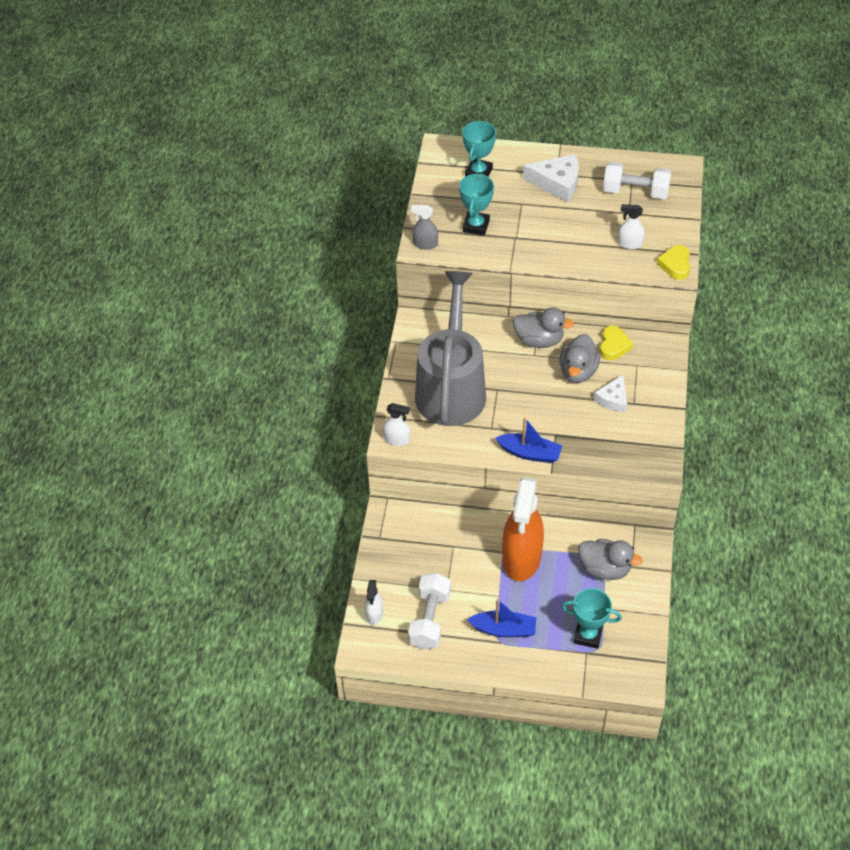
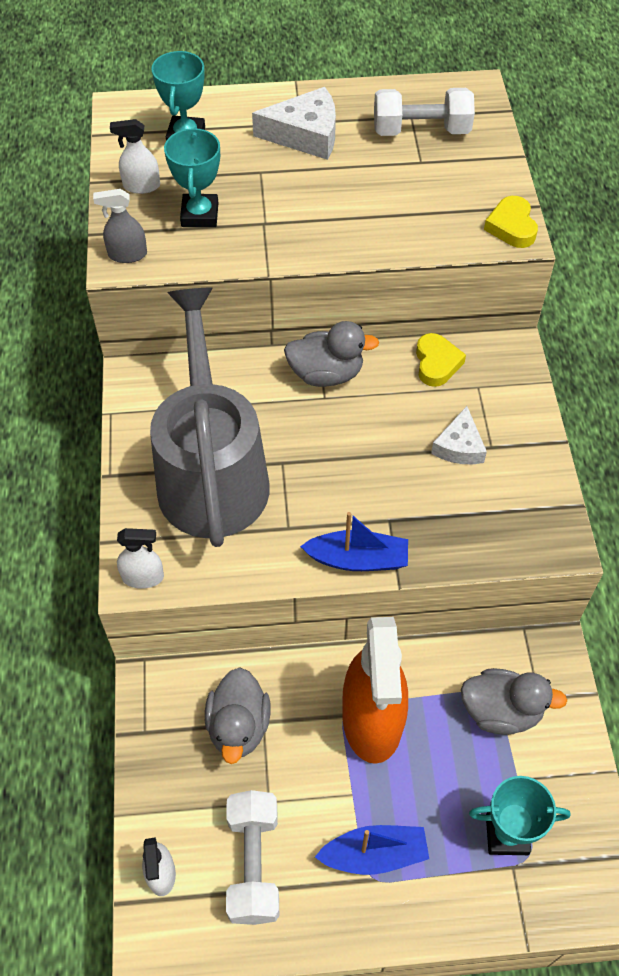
camera: 15 degrees left, 5 degrees up
(578, 371) = (396, 412): grey duck -> grey duck (238, 726)
(629, 244) = (436, 206): white spray bottle -> white spray bottle (141, 186)

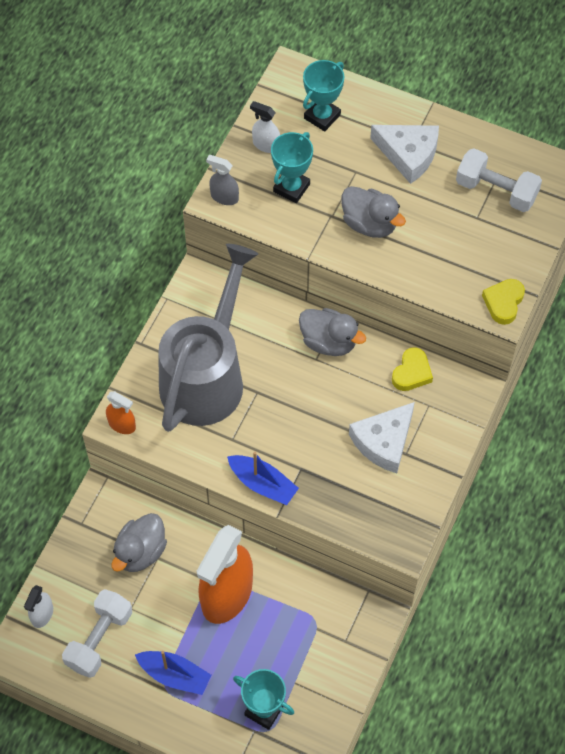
camera: 30 degrees right, 5 degrees up
(143, 577) = (122, 424): white spray bottle -> orange spray bottle
(459, 446) = (384, 442): white cheese -> white cheese, size x1.54
(501, 711) = (314, 635): grey duck -> grey duck (369, 224)

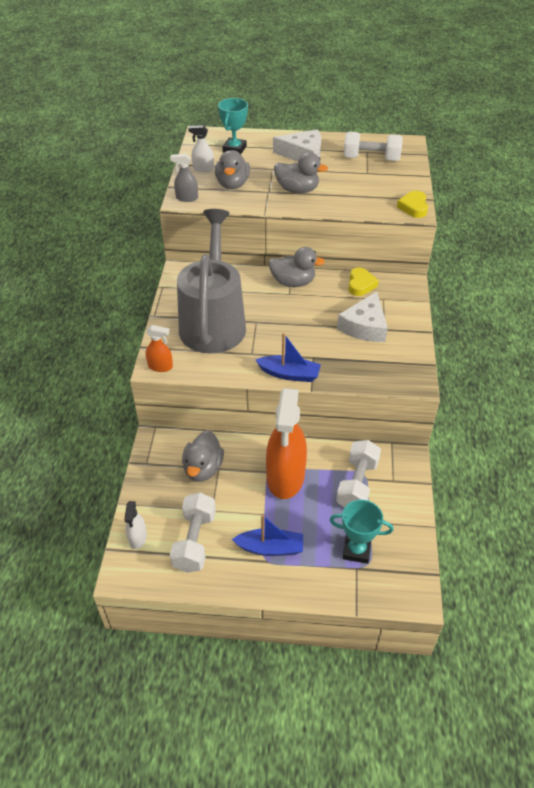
camera: 20 degrees left, 15 degrees down
(291, 188) = (232, 184): turquoise trophy -> grey duck
(302, 631) = (357, 484): none -> white dumbbell

